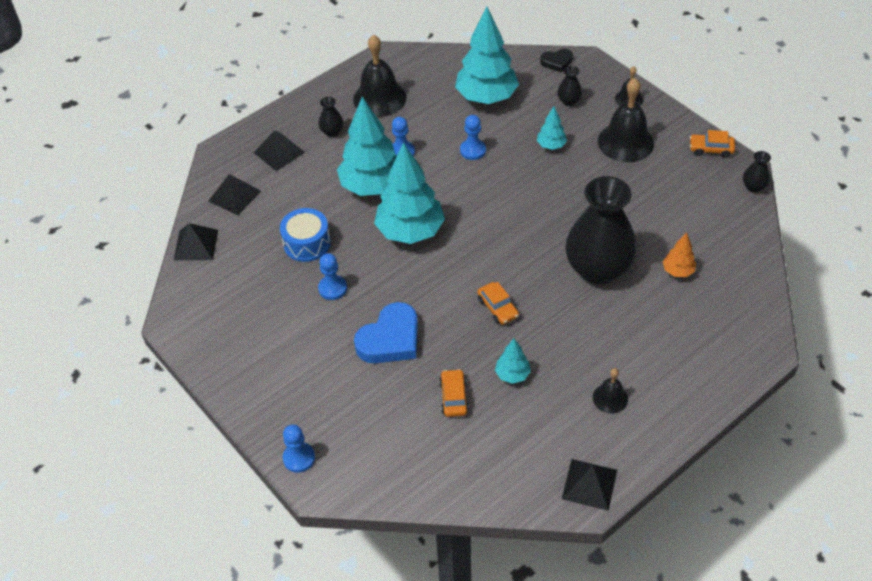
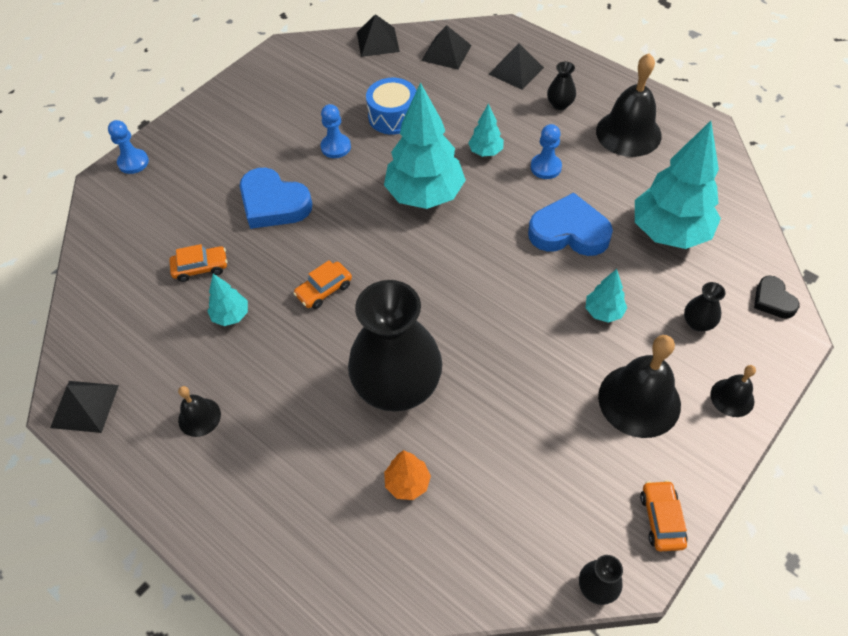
camera: 80 degrees right, 5 degrees up
(372, 186) = (485, 152): turquoise tree -> turquoise tree, size x0.46
(473, 150) = (569, 232): blue pawn -> blue heart

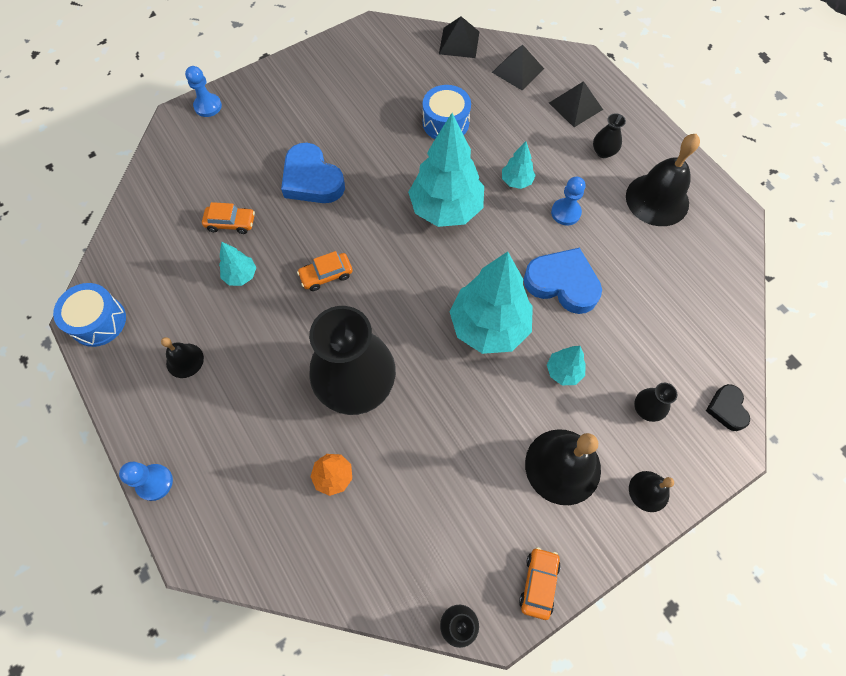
camera: 15 degrees right, 10 degrees up
(85, 406) = (98, 321): black pyramid -> blue drum
(336, 147) = (384, 139): blue pawn -> blue pawn (154, 482)
(669, 232) = (656, 311): turquoise tree -> turquoise tree (489, 326)

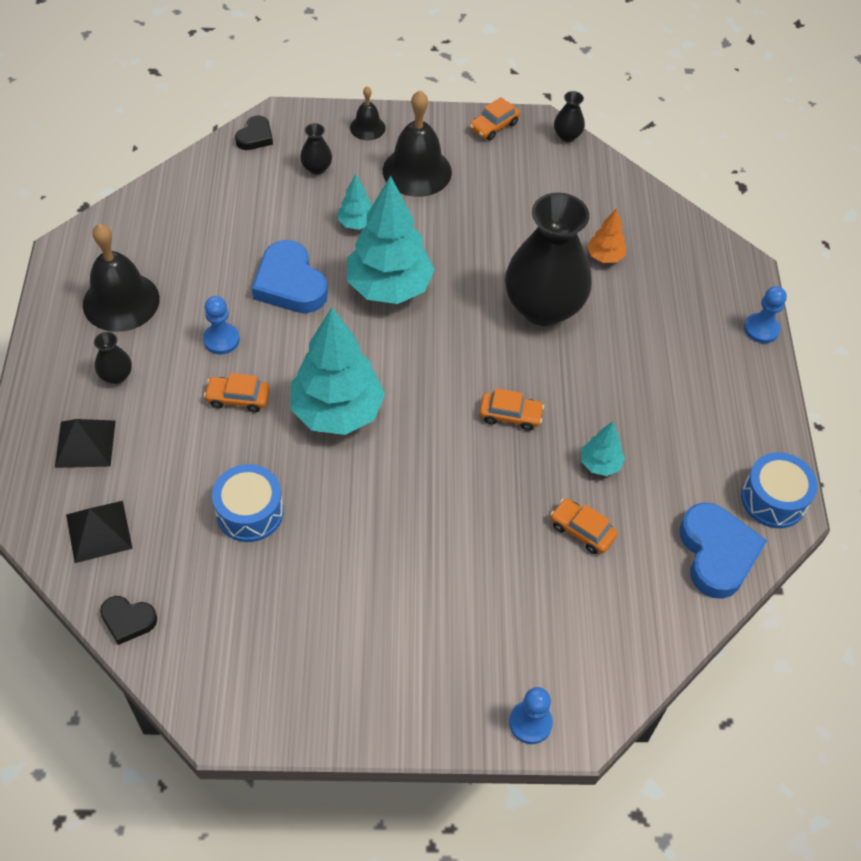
camera: 150 degrees left, 10 degrees down
(185, 360) = (695, 412): black bell -> none
(312, 179) = (458, 531): blue heart -> blue heart (717, 553)
(459, 42) = (128, 620): black pyramid -> black heart
(516, 181) = (238, 398): turquoise tree -> orange car

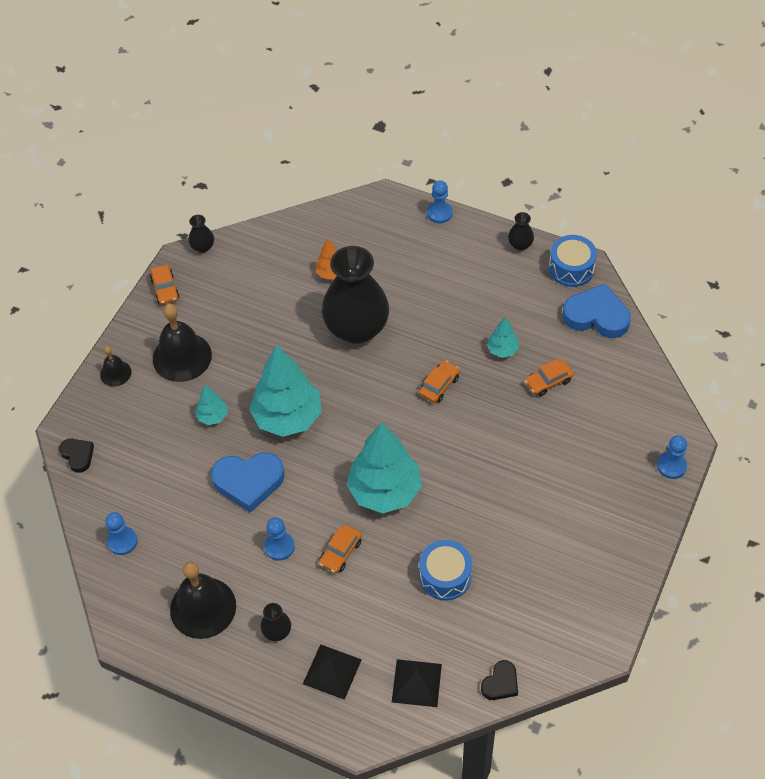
camera: 60 degrees left, 0 degrees up
(172, 208) = (122, 541): none -> blue pawn
(316, 168) = (138, 423): black vase -> black vase (520, 245)

